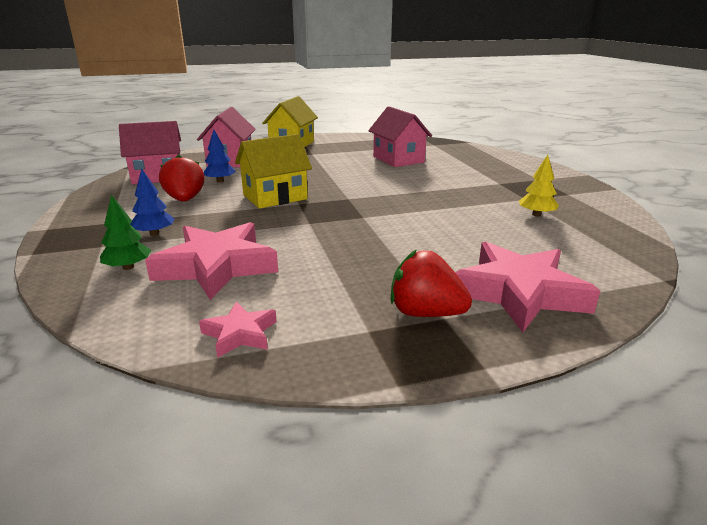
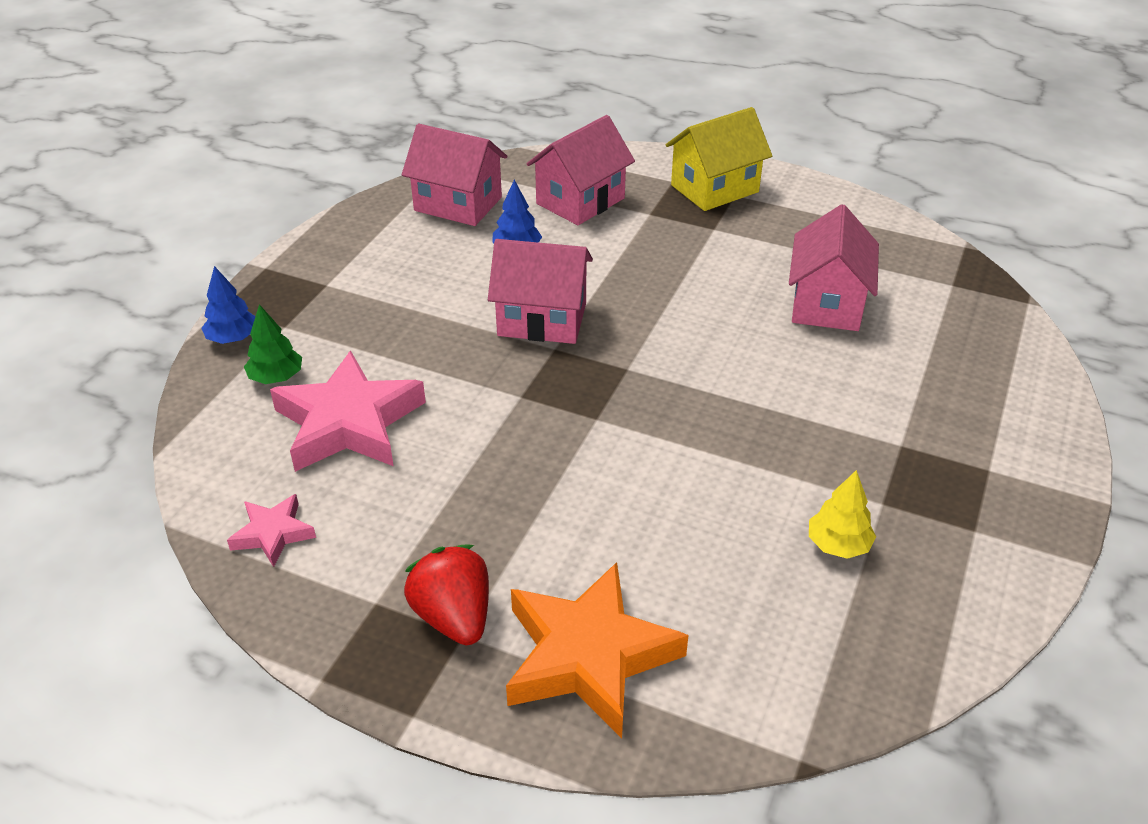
camera: 40 degrees right, 15 degrees up
(154, 233) = (347, 330): blue tree -> blue tree (233, 338)
(185, 200) = (438, 275): red strawberry -> none
(275, 197) = (542, 319): yellow house -> pink house
(519, 292) = (588, 656): pink star -> orange star

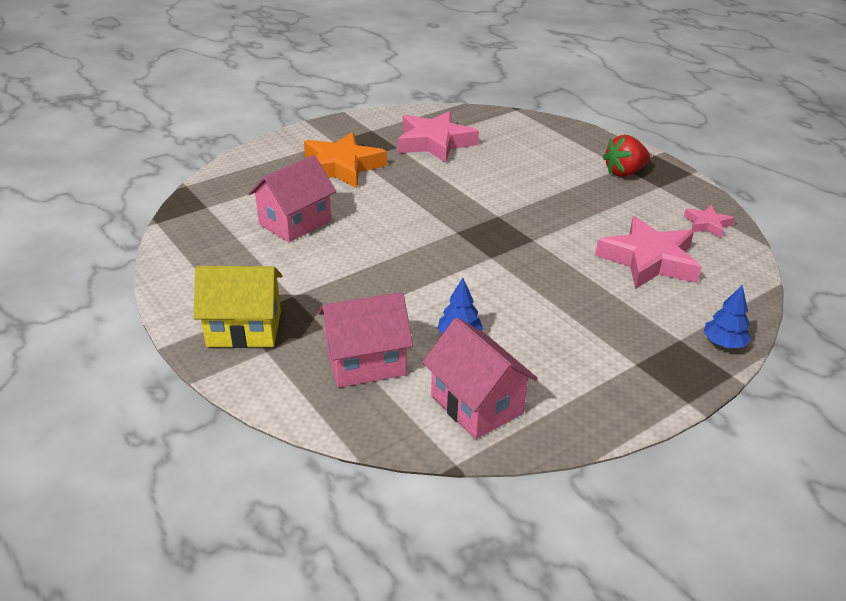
camera: 150 degrees left, 5 degrees down
(276, 377) = (692, 303): green tree -> none
(453, 616) = (624, 172): red strawberry -> red strawberry turned 60 degrees clockwise
(542, 319) = (484, 277): pink house -> none
(588, 656) = (572, 148): orange star -> orange star (341, 167)
(838, 545) = (434, 143): yellow tree -> pink star

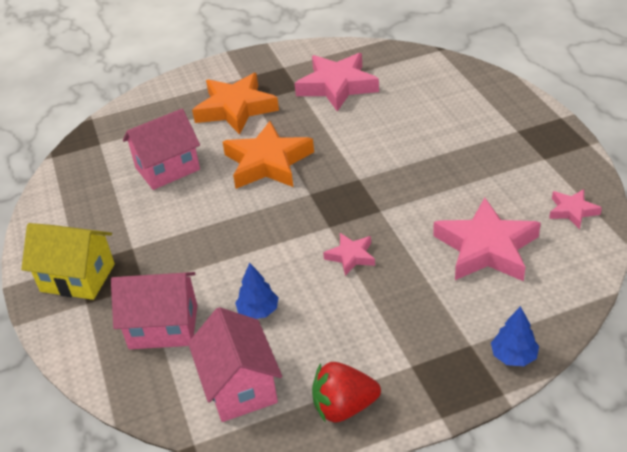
camera: 20 degrees right, 5 degrees up
(399, 209) = (268, 163): none -> orange star
(526, 280) = (351, 256): none -> pink star
(624, 172) = (515, 138): red strawberry -> red strawberry (344, 407)

